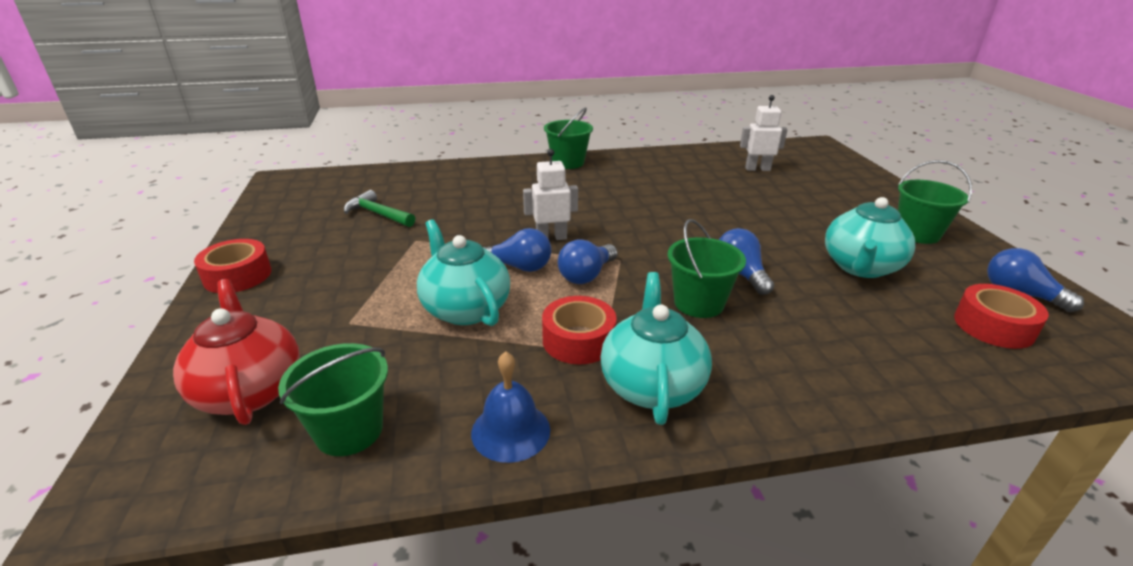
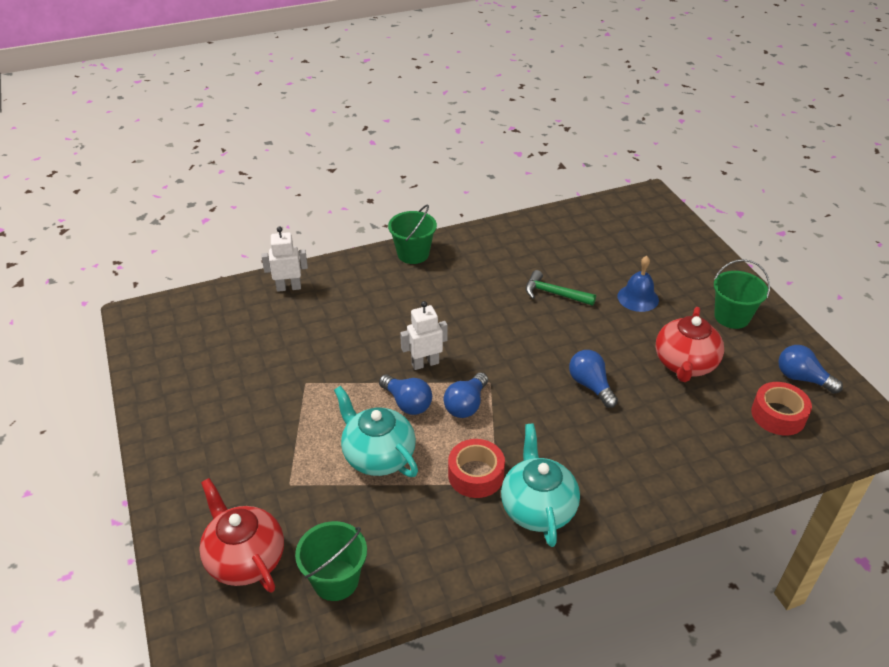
camera: 10 degrees left, 10 degrees up
(237, 276) = (168, 447): red tape -> none
(378, 214) = (256, 353): green hammer -> green hammer (554, 294)
(510, 431) = (448, 562): blue bell -> blue bell (638, 298)
(519, 267) = (407, 403): blue light bulb -> blue light bulb turned 45 degrees clockwise
(699, 303) = (561, 423): green bucket -> none
(757, 169) = (594, 242): white robot -> white robot (288, 287)
(860, 267) = (684, 364): turquoise teapot -> red teapot

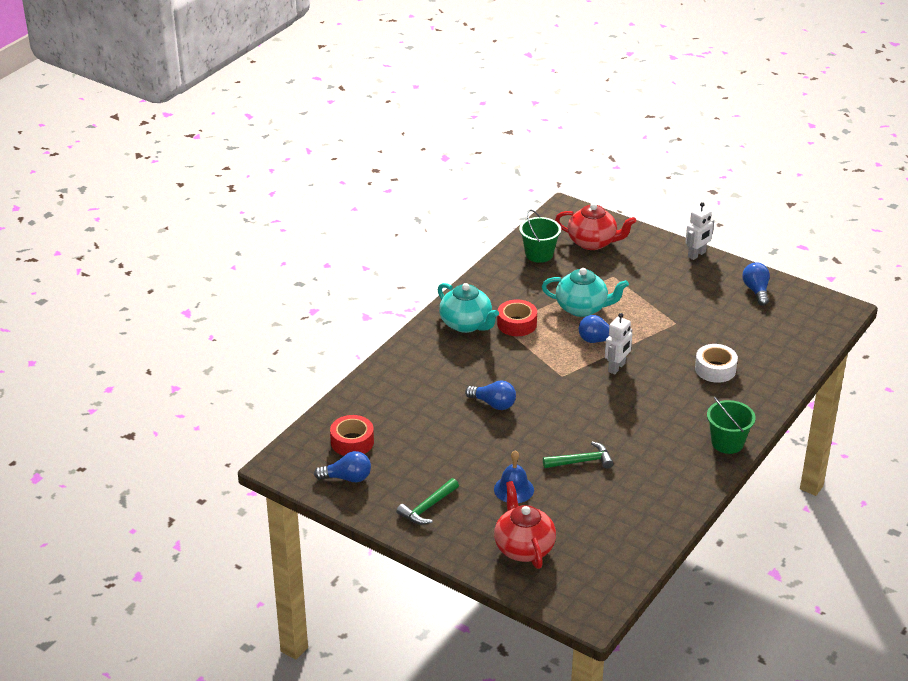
camera: 145 degrees right, 5 degrees down
(288, 287) = (777, 373): white robot -> white robot (697, 255)
(336, 316) = (715, 369): none -> white tape
(466, 405) = (562, 356): blue light bulb -> blue light bulb (756, 291)
(684, 364) = (439, 449): red teapot -> red teapot (523, 548)
(731, 317) = (427, 507): green bucket -> green hammer

